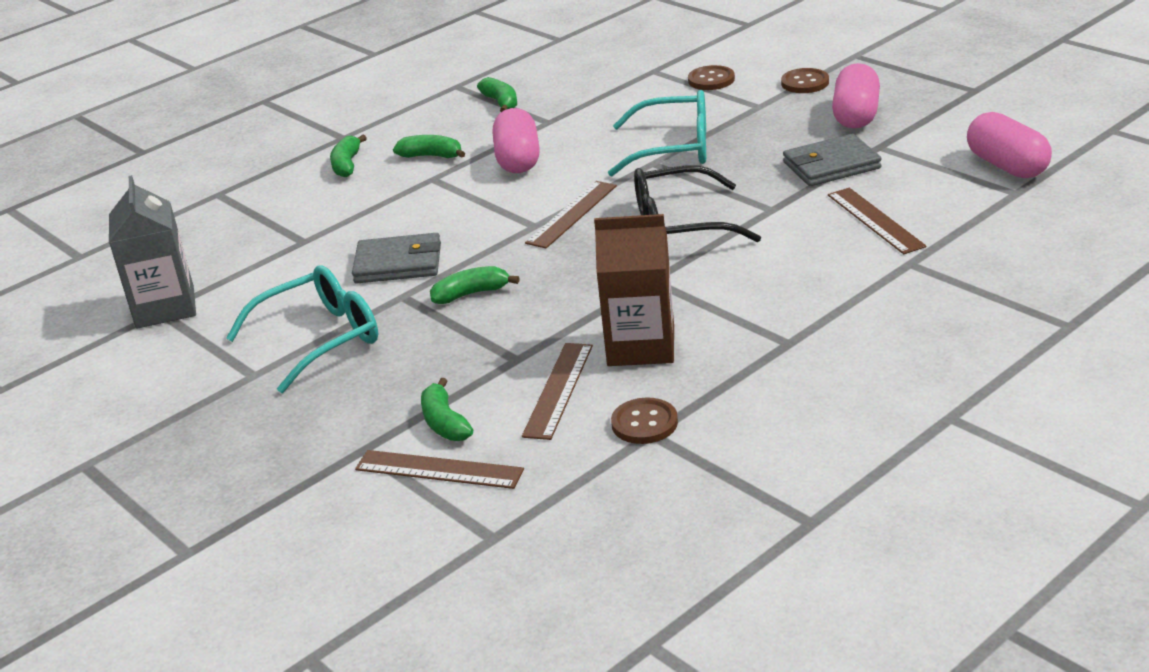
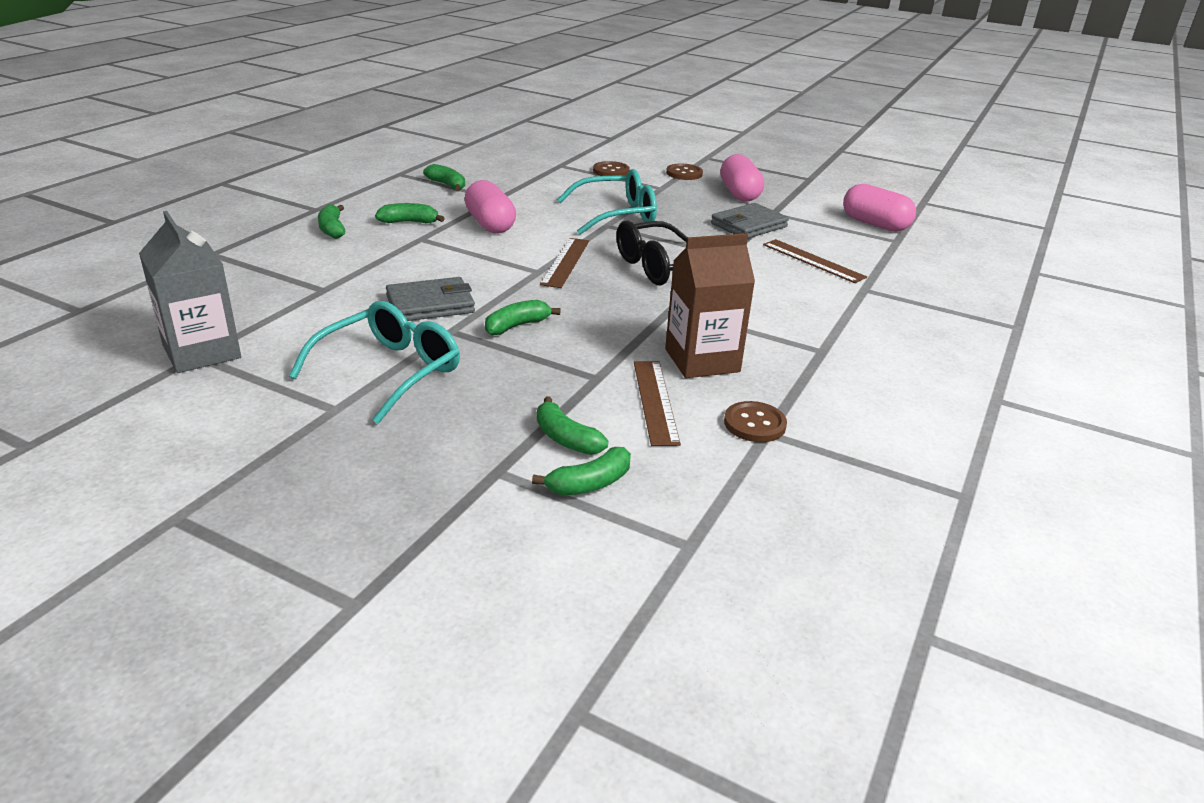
camera: 25 degrees left, 0 degrees up
(439, 470) = (589, 484): brown ruler -> green banana

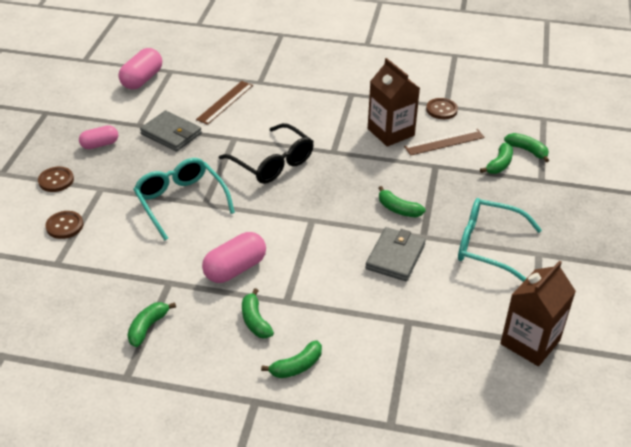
camera: 105 degrees left, 10 degrees up
(202, 352) = (530, 342): grey carton -> brown carton
(430, 304) = (395, 257): grey wallet -> grey wallet turned 60 degrees clockwise
(565, 262) = (288, 210): brown ruler -> none
(739, 194) = (100, 144): pink capsule -> pink capsule, size x0.65

